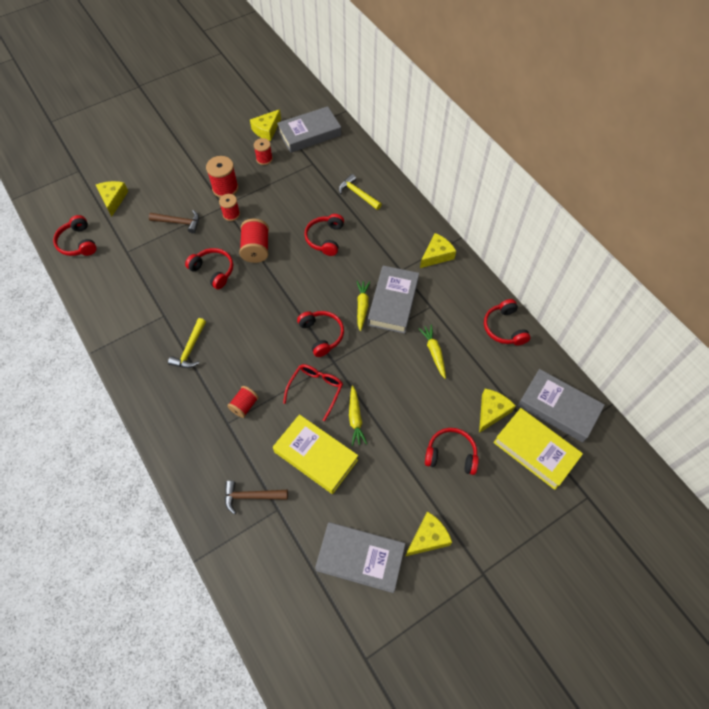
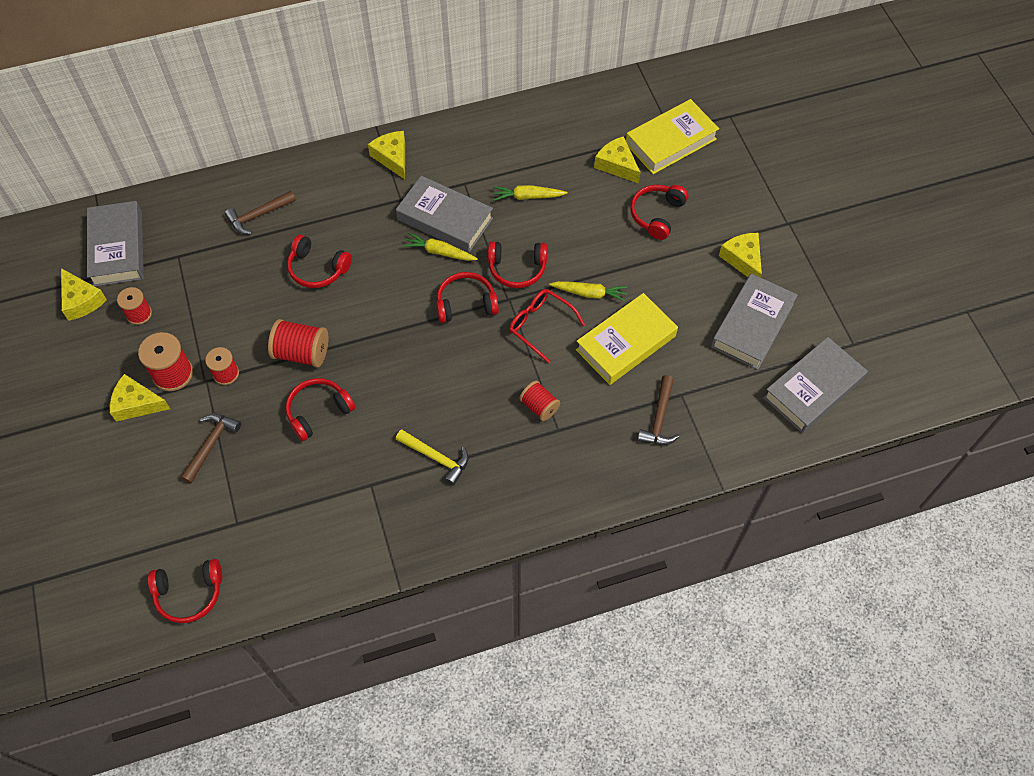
camera: 75 degrees left, 0 degrees up
(113, 199) = (122, 534): yellow cheese -> yellow cheese (137, 404)
(358, 194) = (258, 216): yellow hammer -> brown hammer
(504, 328) = (517, 123): red headphones -> red headphones (517, 269)
(558, 408) = (628, 107): grey book -> grey book (813, 388)

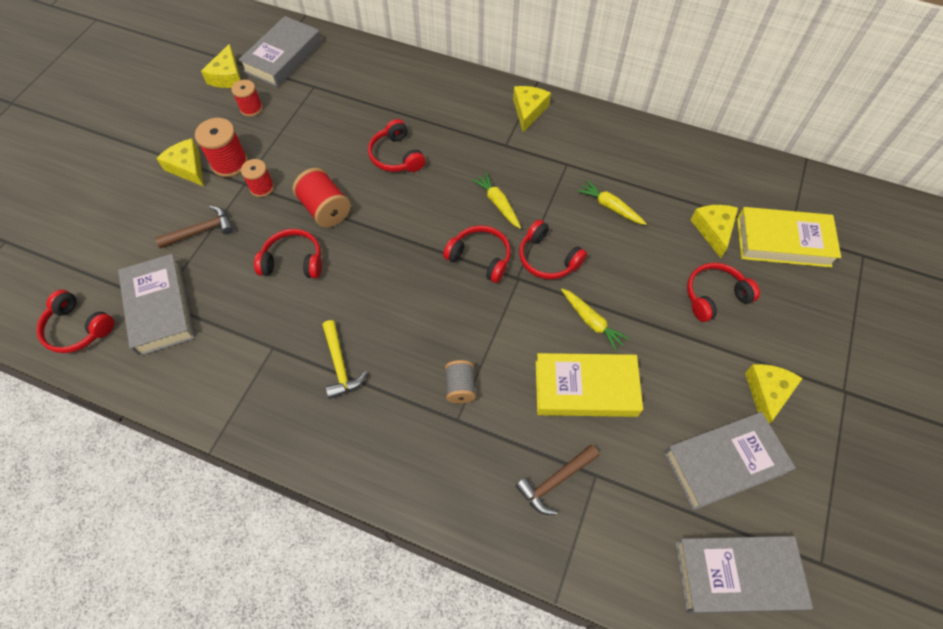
camera: 40 degrees right, 0 degrees up
(258, 216) = (393, 93): brown hammer -> none
(445, 219) = (526, 181): grey book -> grey book (160, 308)
(539, 406) = (460, 387): red spool -> grey spool
(540, 325) = (524, 318): red glasses -> none

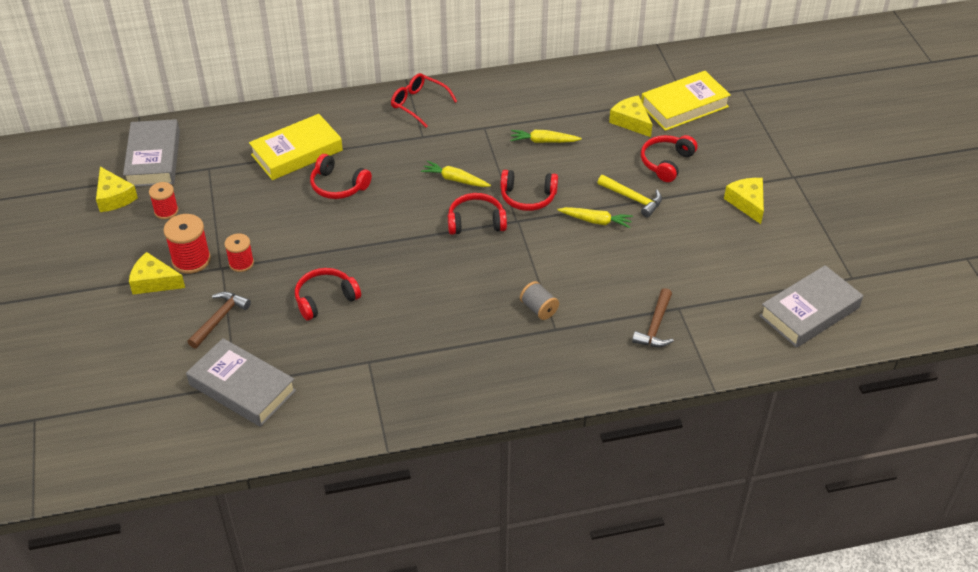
camera: 35 degrees left, 15 degrees down
(78, 328) = (183, 439): red headphones -> none
(325, 209) = (315, 251): red spool -> none
(340, 365) = (435, 344): yellow hammer -> yellow hammer (633, 199)
(528, 111) = (418, 104): yellow cheese -> red glasses
(585, 388) = (627, 263): yellow book -> yellow book (297, 152)
(724, 462) = (753, 256): grey book -> none

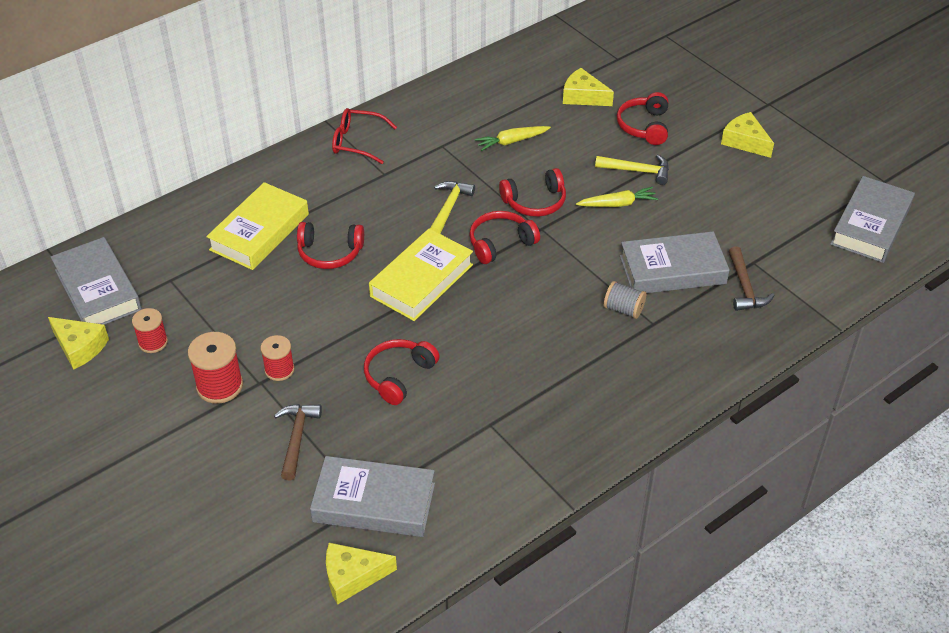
camera: 25 degrees left, 0 degrees up
(154, 282) = (193, 424): yellow cheese -> yellow cheese (352, 577)
(455, 179) = (449, 207): yellow carrot -> yellow hammer
(603, 290) = (672, 270): none -> grey book
(684, 106) = (623, 67): yellow book -> yellow book (421, 280)

